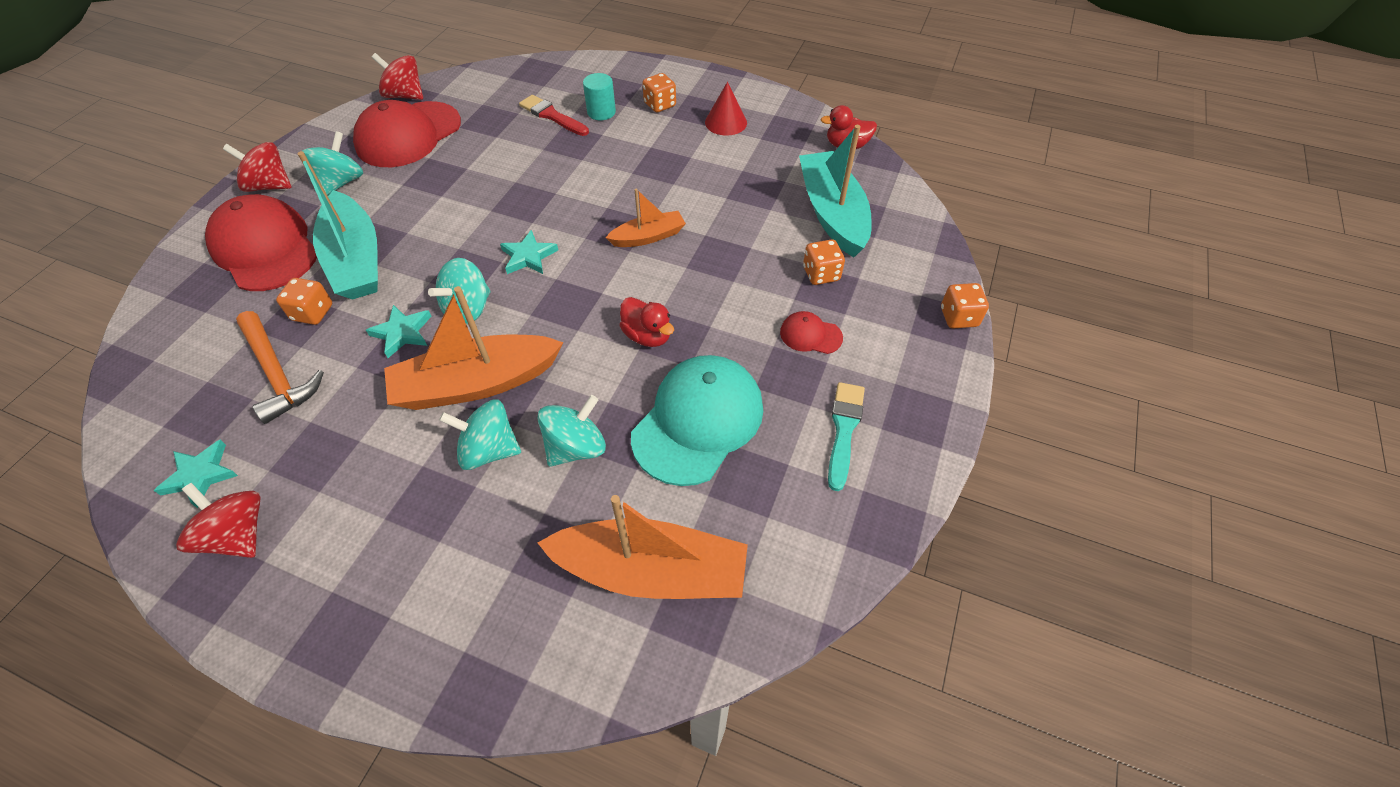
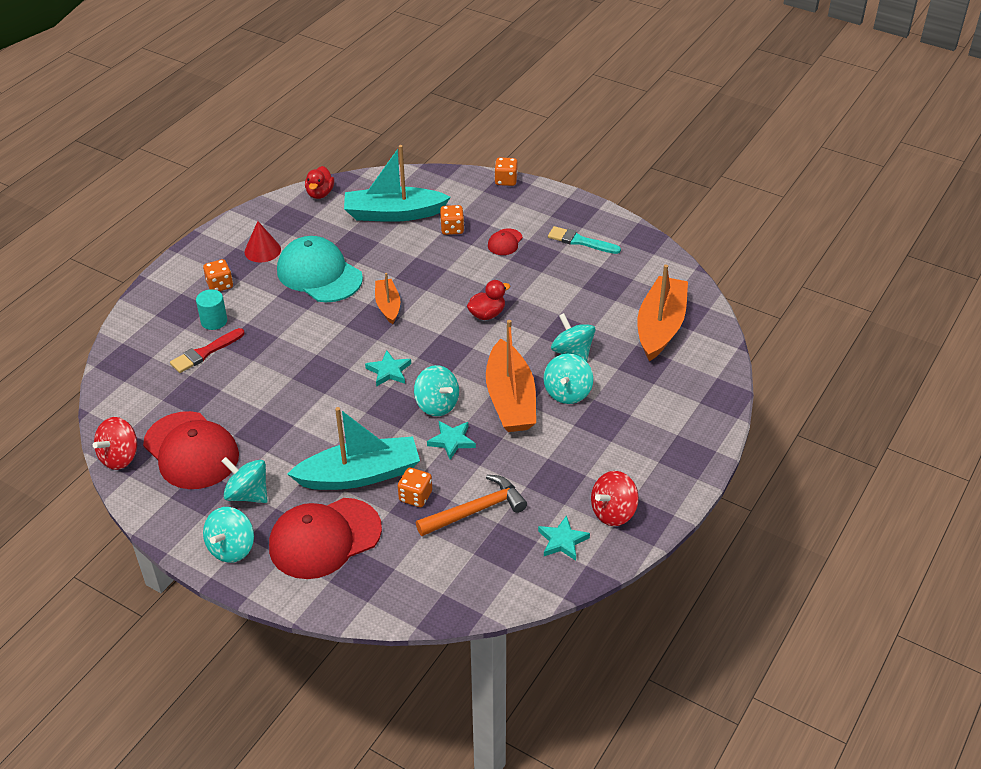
camera: 80 degrees left, 10 degrees down
(269, 186) = (232, 548): red spinning top -> turquoise spinning top
(698, 421) = (563, 298): turquoise cap -> turquoise cap (319, 274)

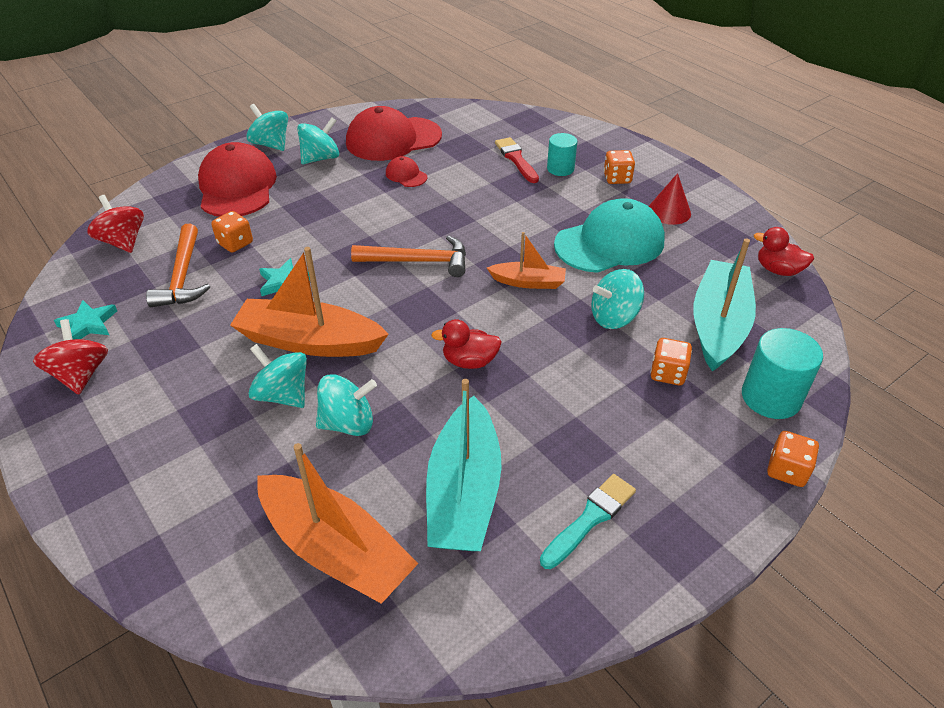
camera: 110 degrees right, 0 degrees up
(120, 457) = (411, 109): red spinning top -> red spinning top (123, 242)
(360, 475) = (291, 217): turquoise boat -> turquoise boat (464, 492)
(389, 371) = (418, 261): turquoise star -> orange hammer
(437, 405) = (344, 283): turquoise spinning top -> turquoise spinning top (614, 317)
(451, 189) = (771, 397): none -> turquoise cylinder
(487, 314) = (469, 361): red duck -> red duck turned 105 degrees clockwise
(505, 242) = (618, 422): red cap -> red cap (406, 175)

